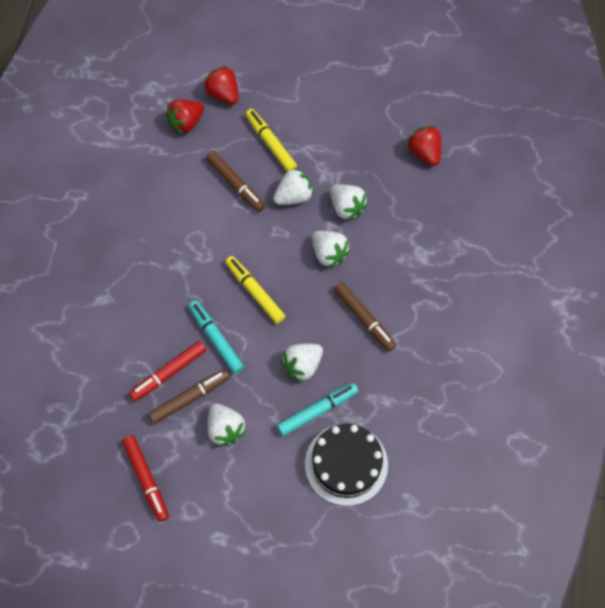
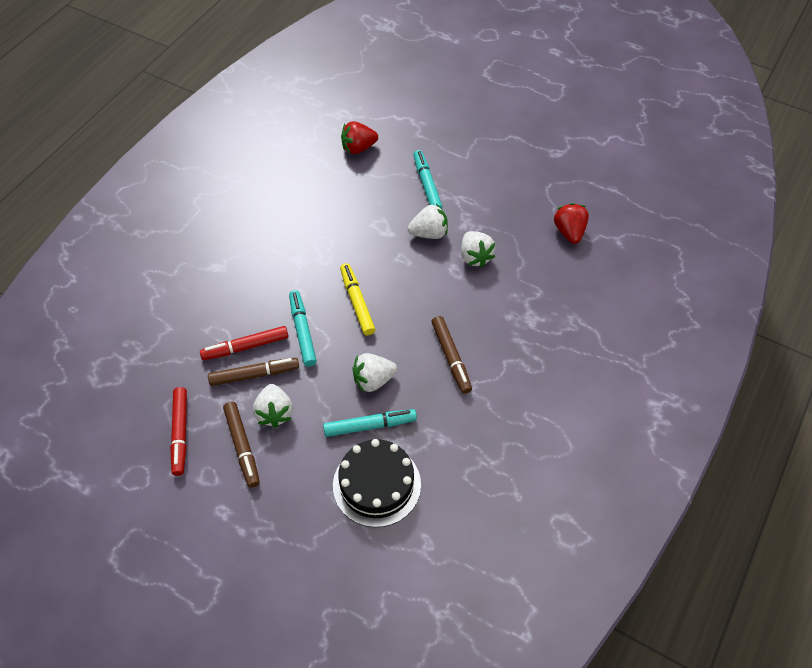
camera: 20 degrees right, 10 degrees down
(223, 94) = (402, 135): red strawberry -> none
(235, 184) = (379, 208): brown marker -> brown marker (242, 446)
(271, 143) = (427, 185): yellow marker -> turquoise marker
(329, 254) = (441, 291): white strawberry -> none

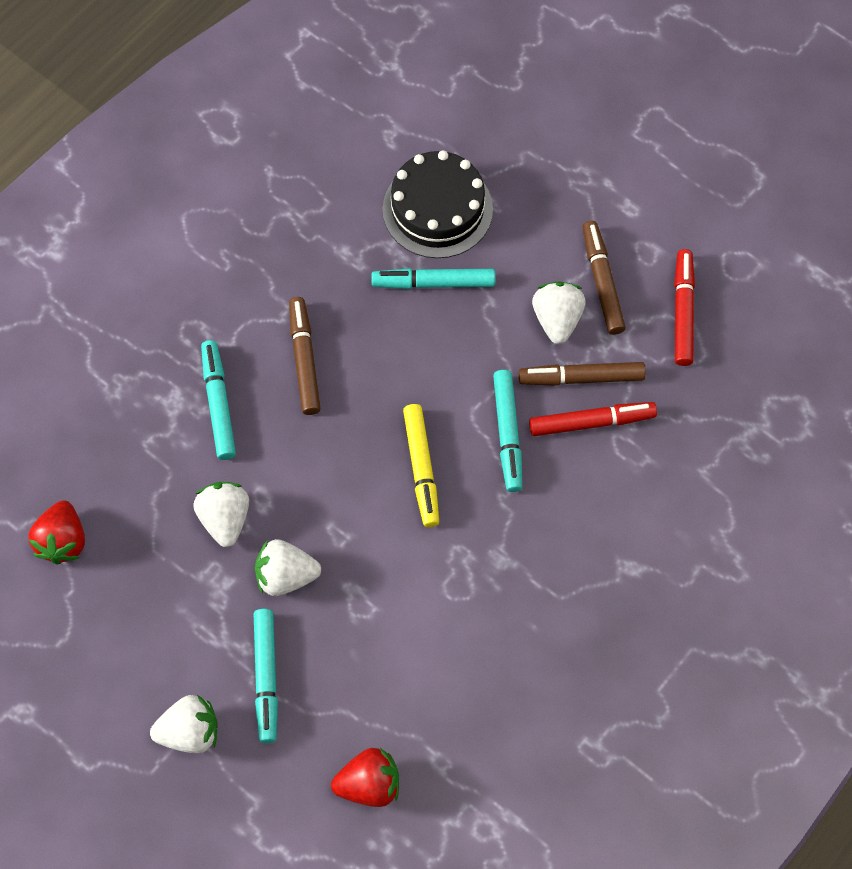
camera: 170 degrees left, 10 degrees up
(373, 380) = (418, 344): white strawberry -> white strawberry (190, 732)
(501, 321) = (218, 404): none -> turquoise marker

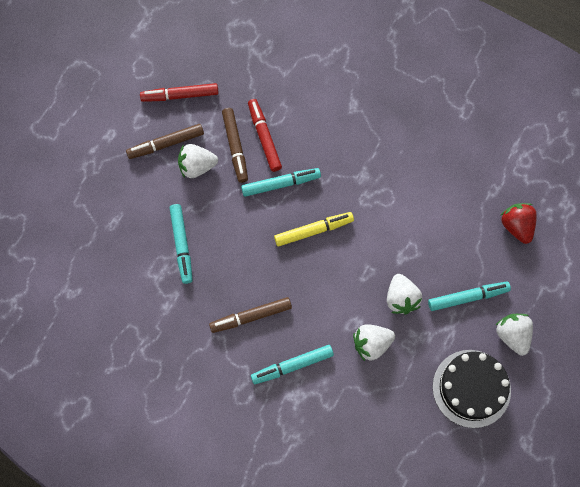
camera: 100 degrees left, 5 degrees up
(62, 541) = (408, 446): red strawberry -> none
(437, 209) = (126, 252): black cake -> black cake (471, 388)

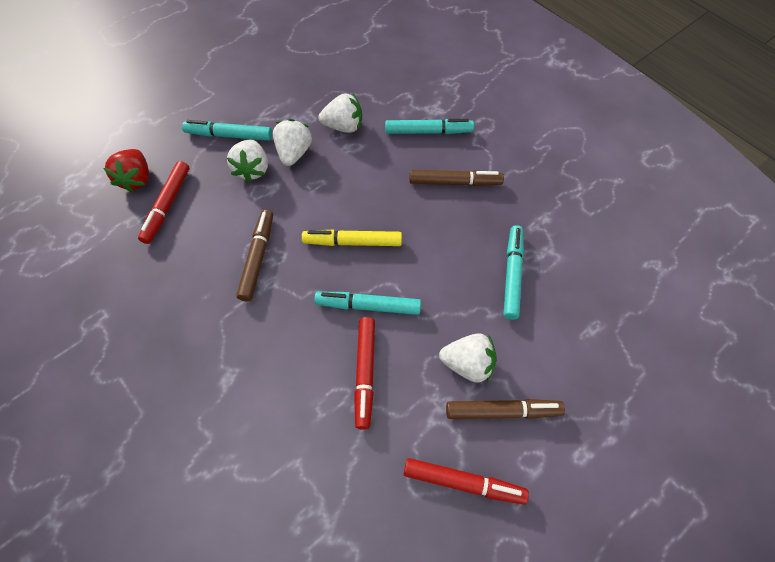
camera: 160 degrees left, 10 degrees down
(235, 147) = (408, 373): brown marker -> brown marker (257, 258)
(471, 388) = (272, 72): black cake -> none
(475, 212) = (167, 205): none -> red marker
(512, 335) = (210, 96): white strawberry -> white strawberry (252, 169)

